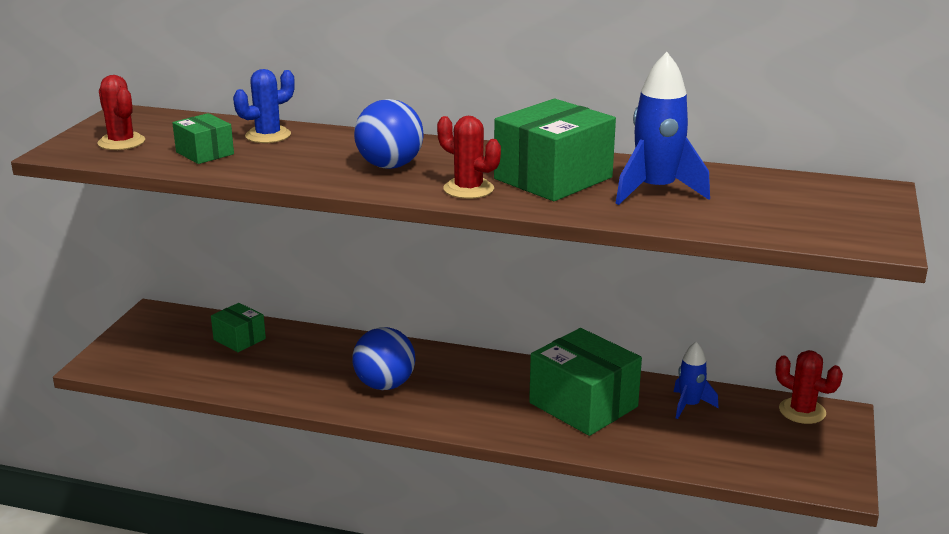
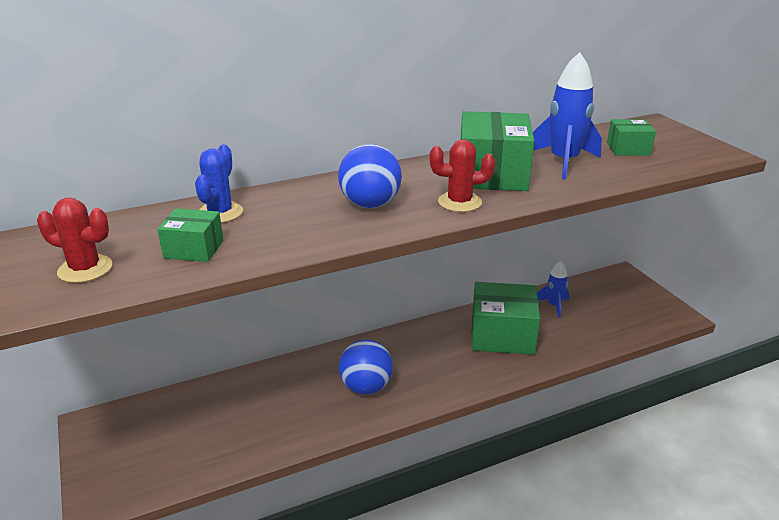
camera: 40 degrees left, 5 degrees up
(239, 339) = (203, 408): green box -> green box (628, 149)
(802, 411) = (606, 281): red cactus -> none

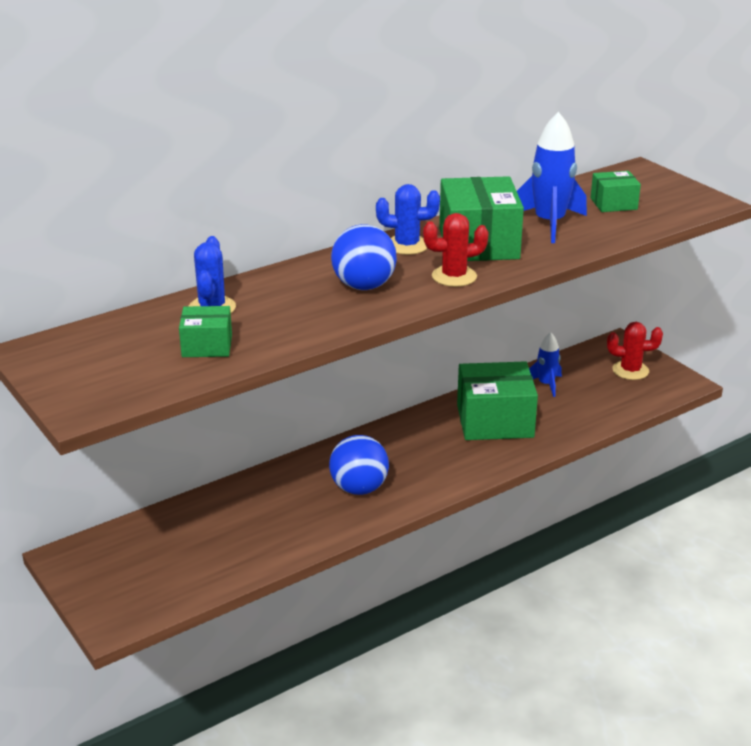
camera: 10 degrees left, 0 degrees up
(85, 269) = (110, 374): red cactus -> red cactus (630, 370)
(425, 171) = (407, 245): none -> blue cactus

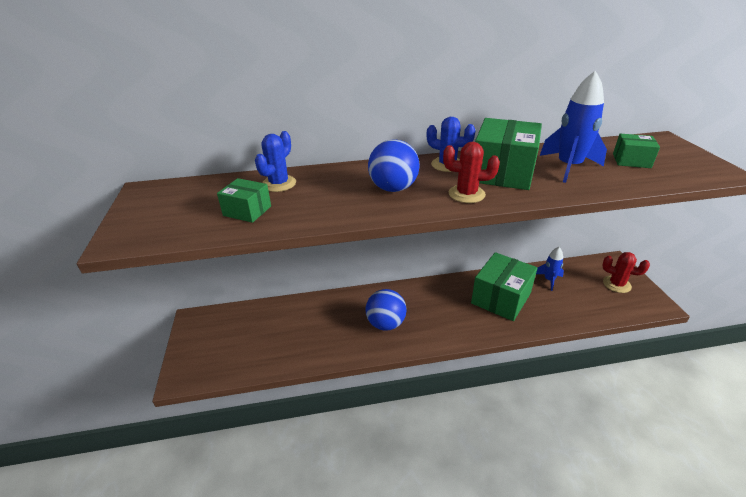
camera: 25 degrees right, 5 degrees up
(495, 421) = (501, 298): green box -> green box turned 75 degrees counterclockwise

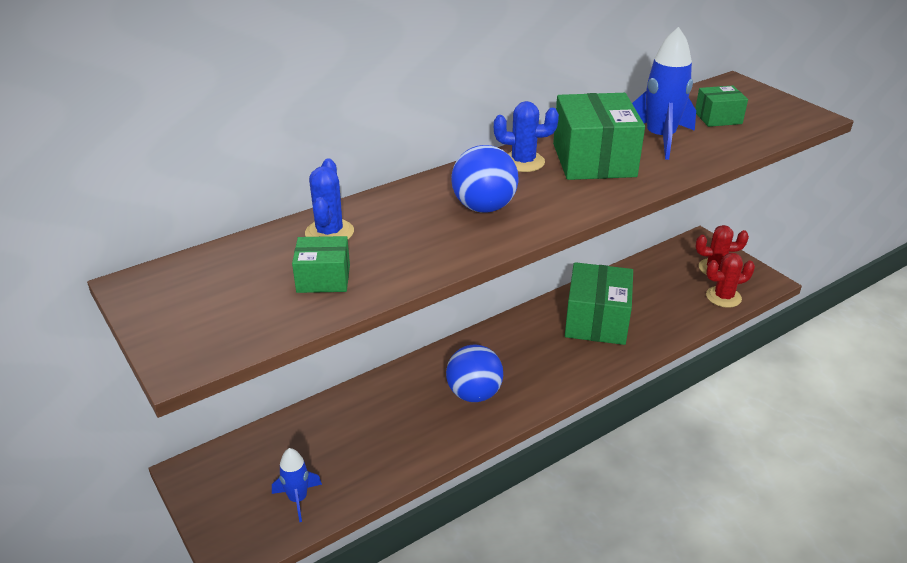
camera: 25 degrees left, 0 degrees up
(466, 194) = (574, 196): red cactus -> red cactus (723, 297)
(549, 280) = (640, 283): blue rocket -> blue rocket (298, 499)

